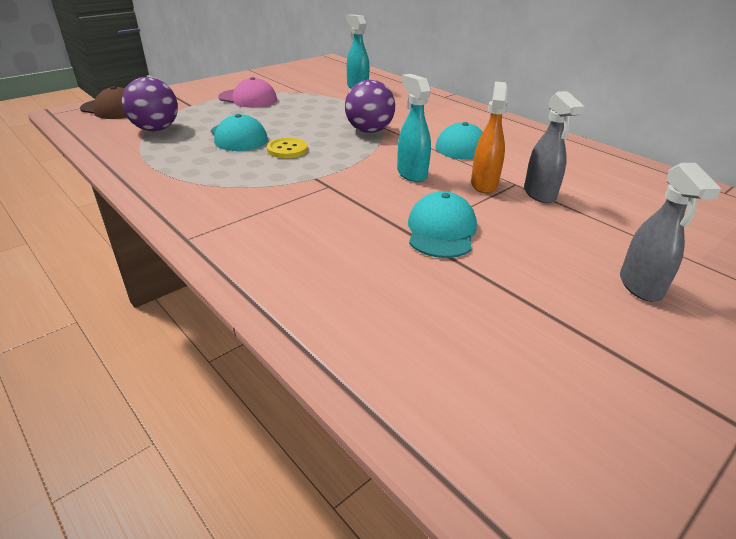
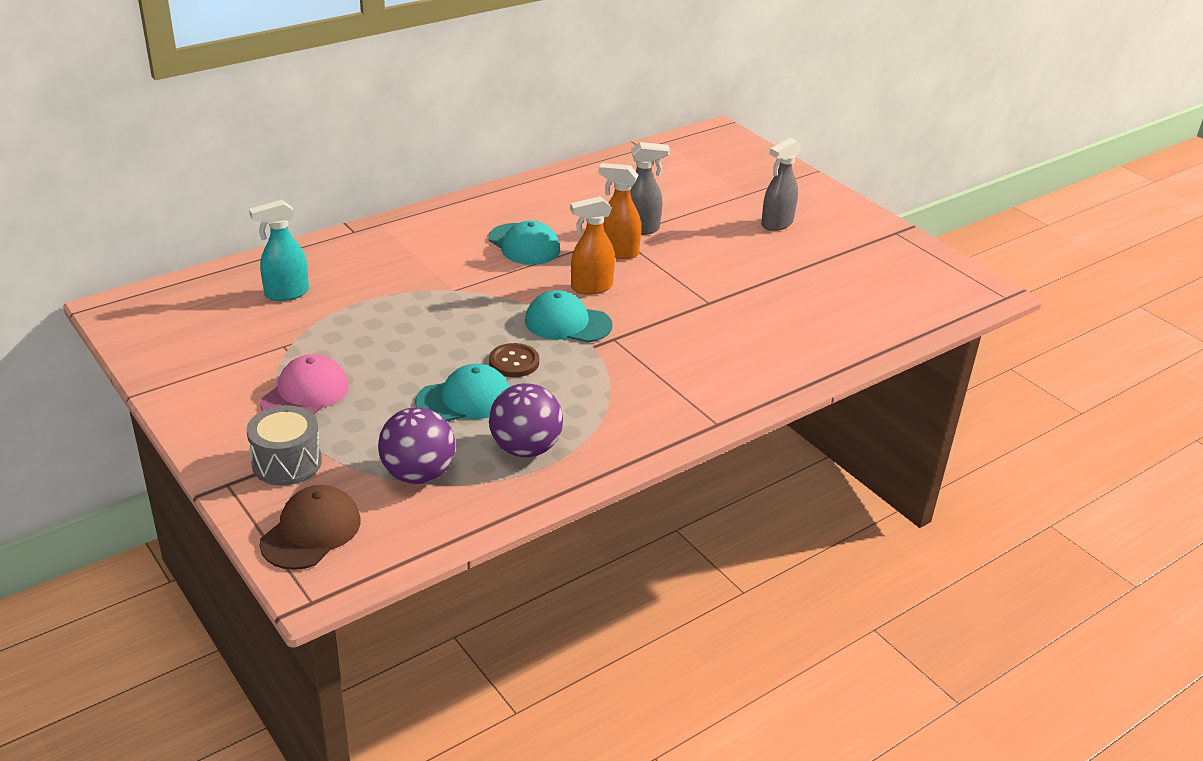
camera: 85 degrees left, 0 degrees up
(180, 100) = (287, 462): none -> grey drum
(287, 149) = (514, 362): yellow button -> brown button
(369, 131) = (466, 300): purple ball -> purple ball (525, 448)
(411, 174) = (591, 287): turquoise spray bottle -> orange spray bottle
(441, 231) = (703, 288): turquoise cap -> turquoise cap (567, 323)
(640, 286) = (776, 224): grey spray bottle -> grey spray bottle turned 135 degrees clockwise

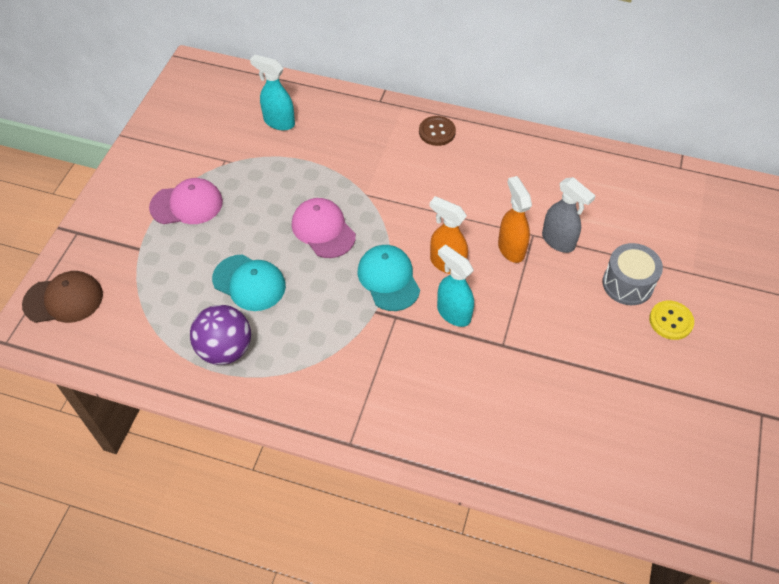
camera: 55 degrees right, 20 degrees up
(287, 462) = (116, 244): grey drum -> grey drum (627, 284)
(418, 474) = (154, 312): purple ball -> none
(461, 330) = (323, 230): none -> pink cap
(514, 362) = (314, 280): brown button -> brown button (437, 132)
(524, 244) = (461, 192): turquoise cap -> none
(647, 309) = (453, 313): none -> turquoise spray bottle
(776, 224) = (671, 321): grey spray bottle -> yellow button

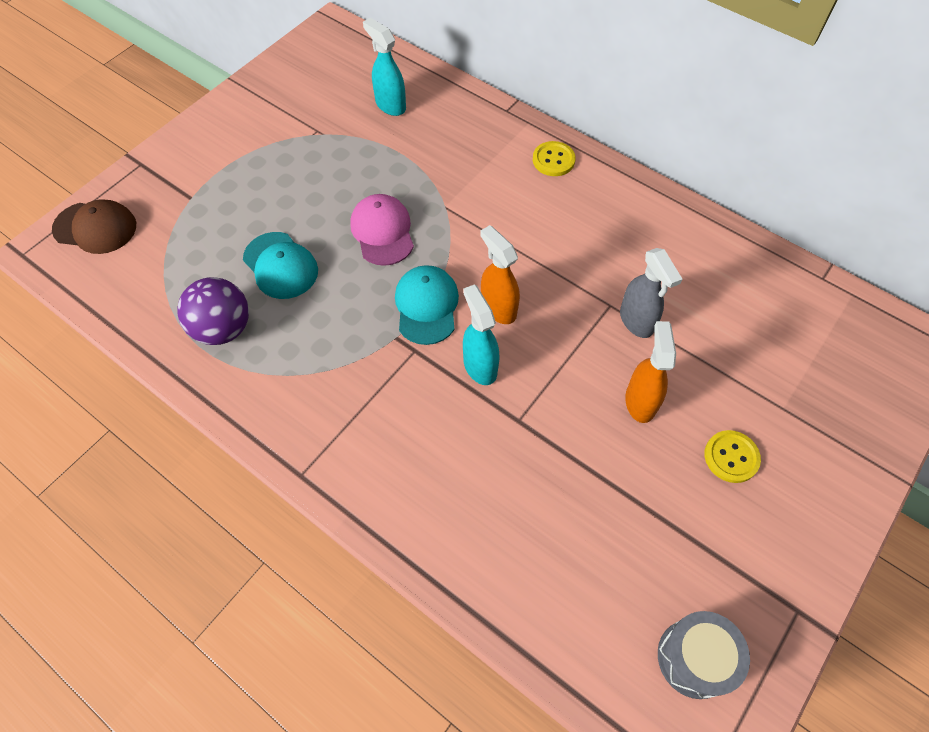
camera: 20 degrees right, 5 degrees up
(187, 204) = (258, 165): pink cap -> none
(437, 132) = (553, 160): brown button -> yellow button
(511, 248) = (578, 313): orange spray bottle -> orange spray bottle (640, 401)
(627, 284) = (697, 396): grey drum -> grey drum (694, 658)

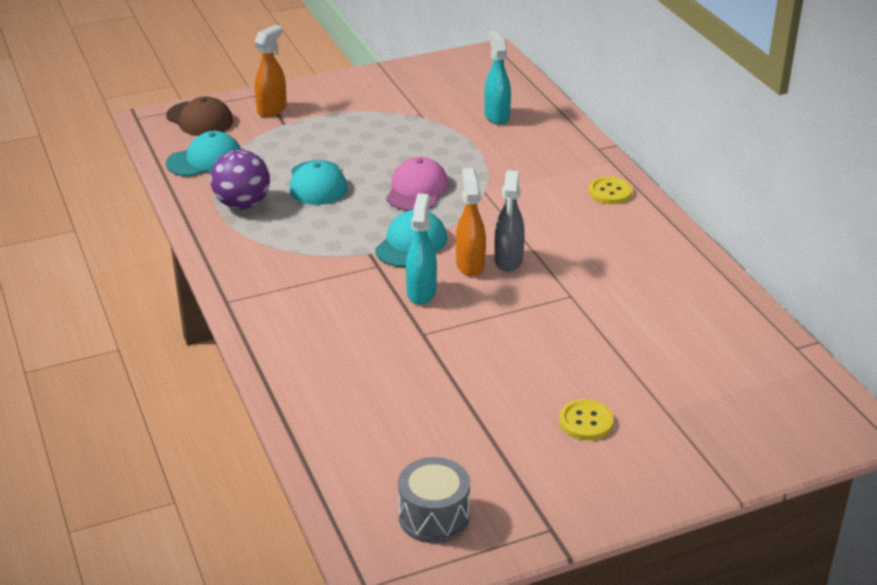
camera: 30 degrees right, 25 degrees down
(141, 284) = (205, 160): none -> turquoise cap
(636, 321) = (584, 313): grey spray bottle -> grey spray bottle (508, 260)
(640, 401) = (538, 360): orange spray bottle -> orange spray bottle (272, 109)

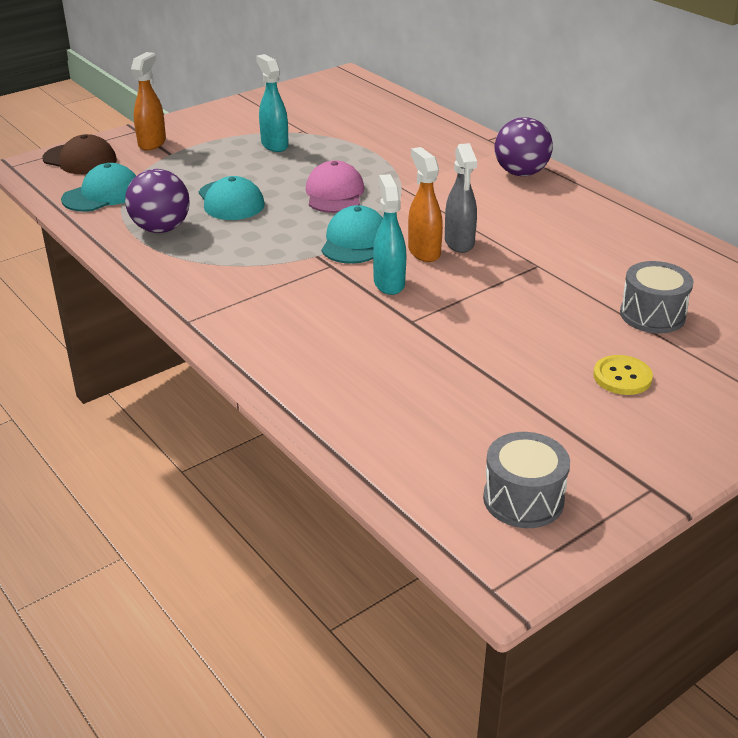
camera: 15 degrees left, 0 degrees up
(496, 116) = (377, 124): turquoise spray bottle -> turquoise spray bottle (274, 145)
(610, 192) = (521, 173): yellow button -> purple ball
(651, 365) = (652, 315): none -> grey drum

